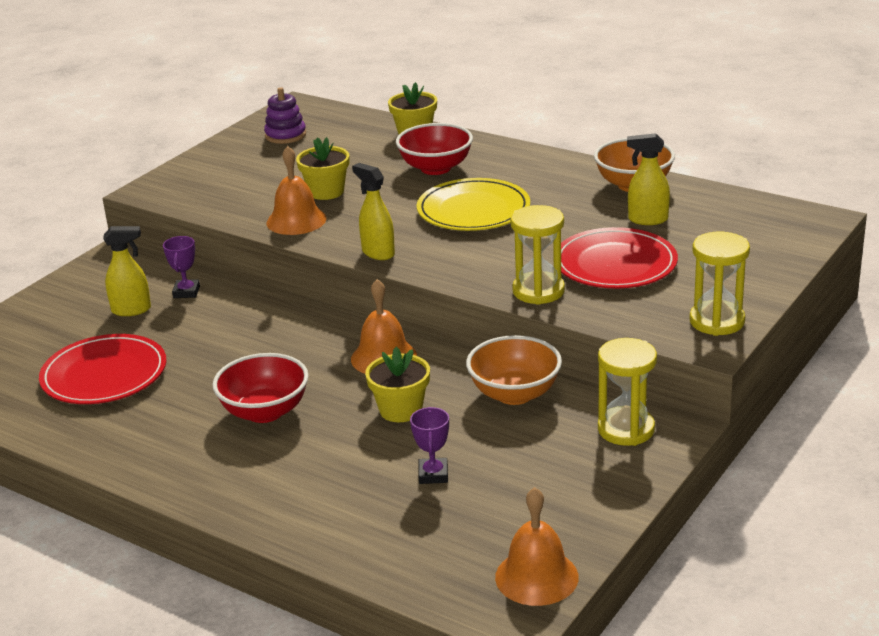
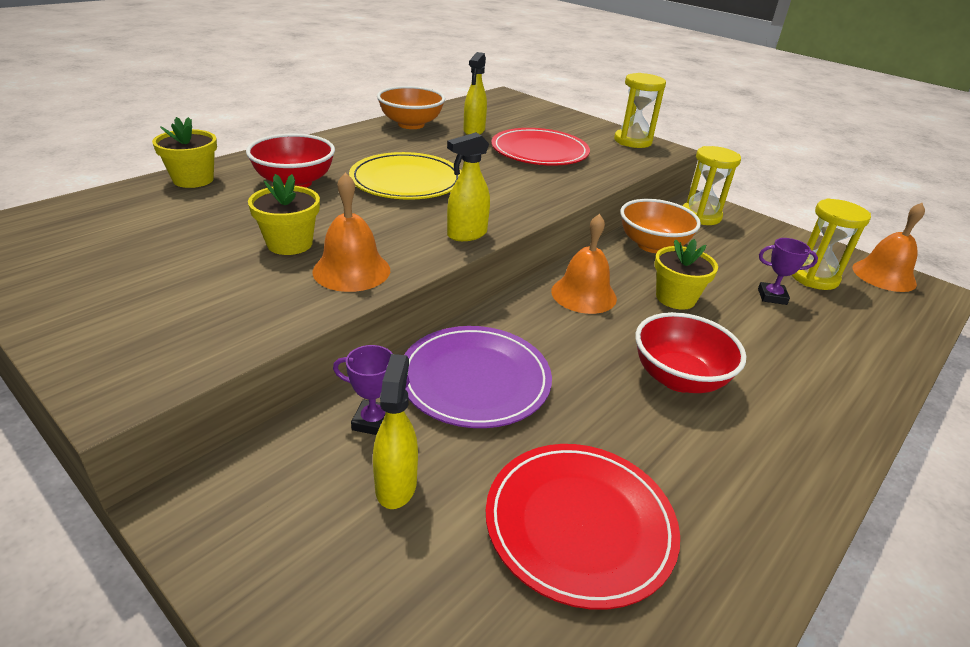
camera: 85 degrees left, 5 degrees up
(239, 321) = (475, 380): none -> purple plate
(285, 135) = (76, 250): purple stacking toy -> none
(538, 291) = (573, 181): yellow hourglass -> yellow hourglass (814, 277)

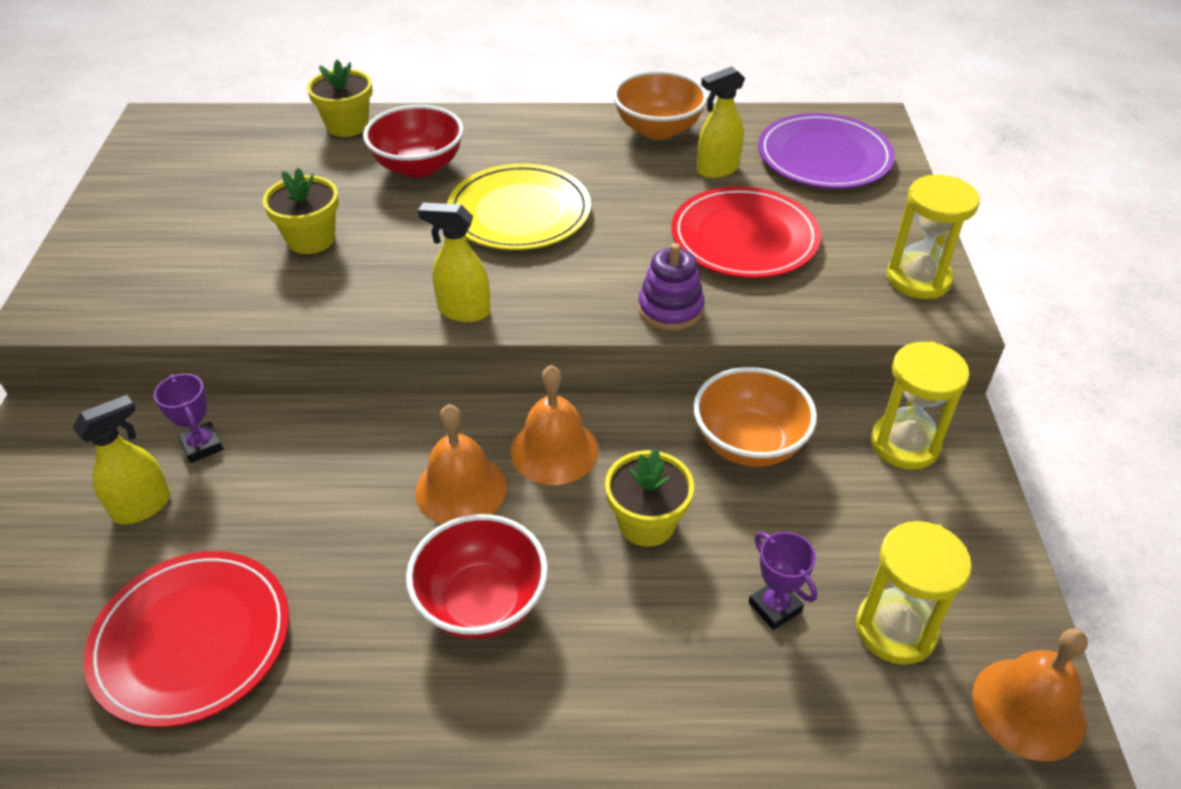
camera: 50 degrees right, 10 degrees up
(351, 270) = (310, 295): orange bell -> orange bell (461, 489)
(475, 380) = (317, 465): purple plate -> purple plate (824, 157)
(565, 189) = (670, 309): none -> purple stacking toy

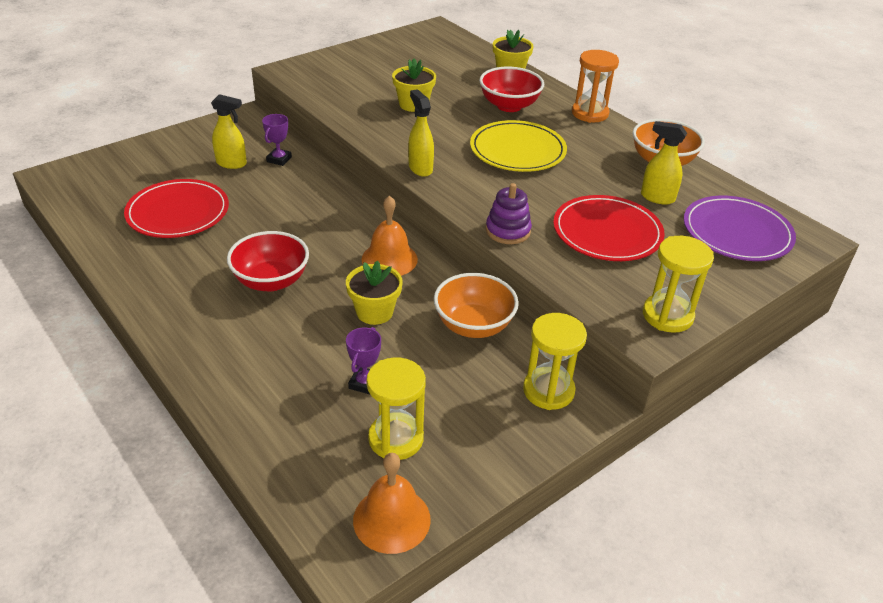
camera: 50 degrees right, 5 degrees down
(461, 489) = (332, 242): orange bell -> none
(510, 121) = (590, 113): none -> orange hourglass

